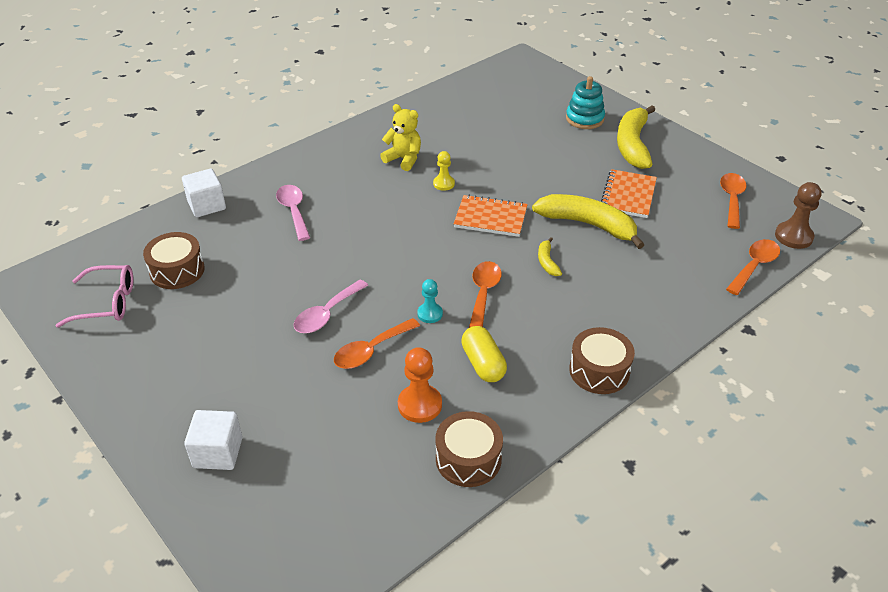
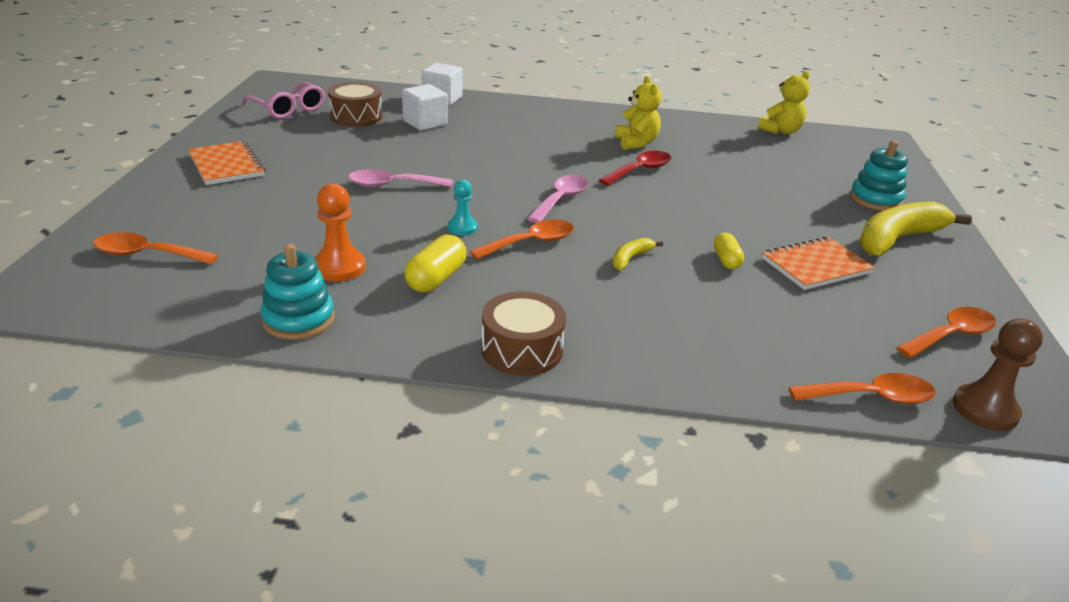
camera: 45 degrees right, 10 degrees down
(218, 452) = (179, 204): white cube -> white cube (425, 123)
(293, 211) = (491, 128): pink spoon -> pink spoon (561, 199)
(371, 350) = (377, 219): orange spoon -> orange spoon (147, 254)
(444, 184) = (640, 170): yellow pawn -> red spoon
(463, 88) = (781, 131): none -> yellow teddy bear
(468, 459) = (299, 319): brown drum -> turquoise stacking toy
(490, 218) = (638, 207): orange notebook -> orange notebook (226, 165)
(588, 224) = (726, 260): yellow banana -> yellow capsule

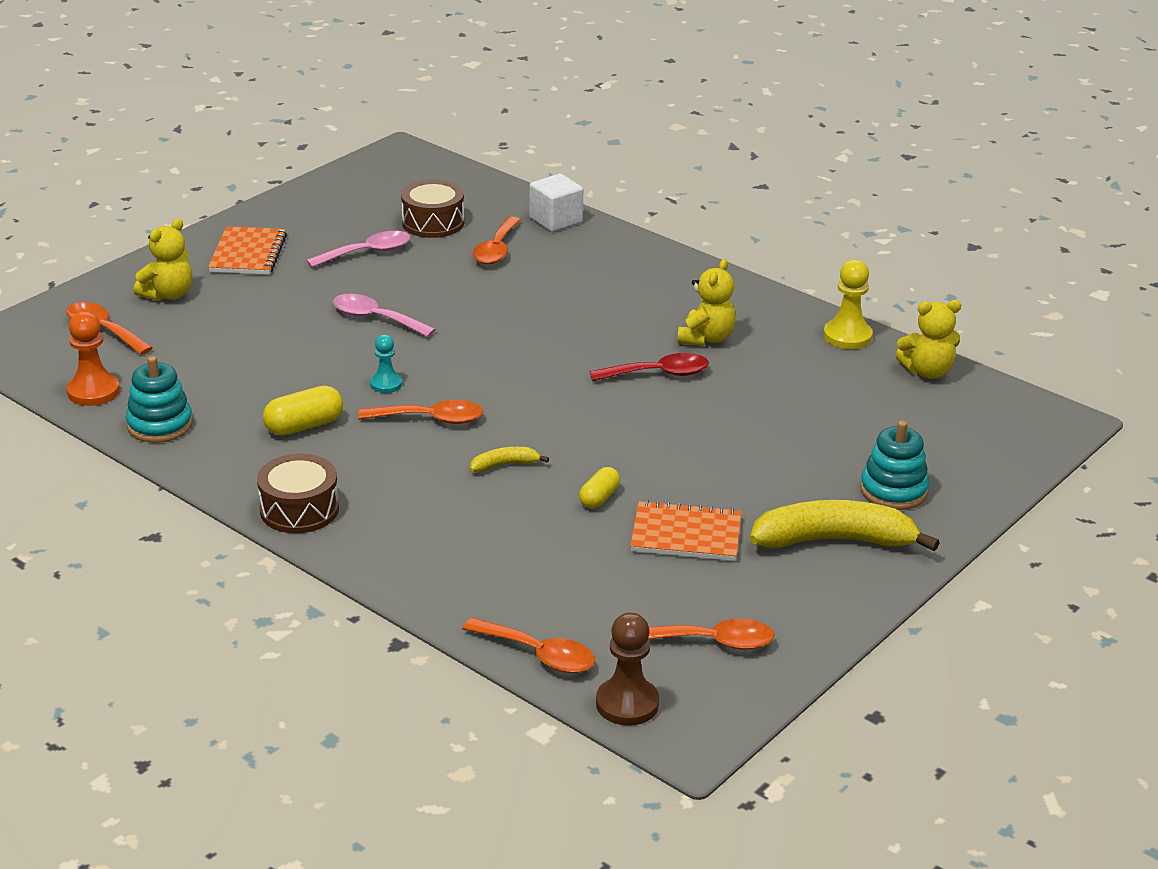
camera: 35 degrees right, 0 degrees up
(184, 210) = (168, 295): none -> yellow teddy bear
(288, 109) = (374, 196): pink glasses -> none
(339, 267) = (237, 389): orange pawn -> orange pawn (93, 391)
(425, 123) = (496, 249): white cube -> orange spoon
(561, 199) = (521, 383): pink spoon -> pink spoon (367, 253)
(711, 123) = (847, 336): none -> yellow pawn

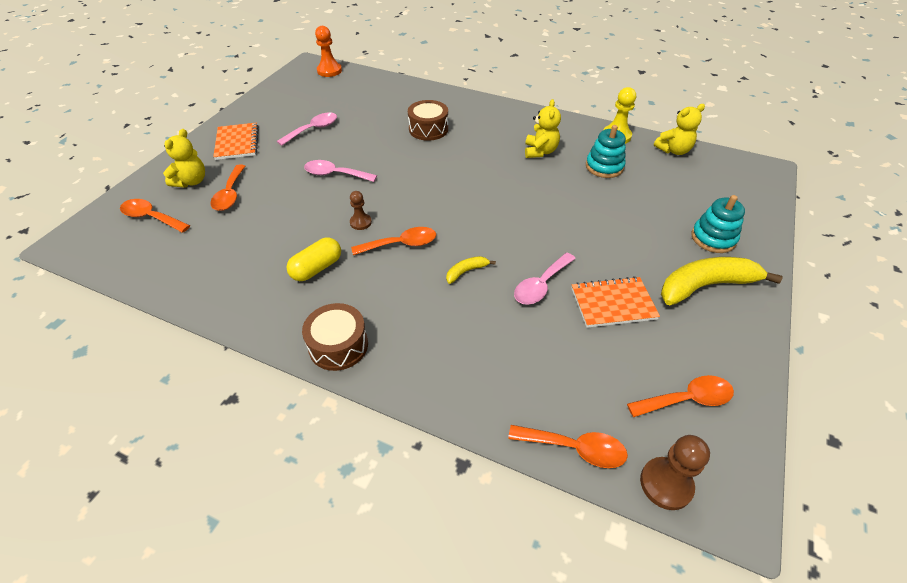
camera: 15 degrees left, 15 degrees up
(93, 391) = (154, 270): orange pawn -> orange pawn (329, 71)
(160, 425) = (211, 290): turquoise stacking toy -> turquoise stacking toy (604, 167)
(386, 384) = (360, 222): turquoise pawn -> brown pawn
(433, 223) = (345, 104): brown drum -> brown drum (428, 129)
(496, 249) = (390, 115): orange spoon -> orange spoon (230, 194)
(556, 220) = (415, 91): white cube -> none
(599, 498) = (541, 285): yellow capsule -> pink spoon
(658, 374) = (526, 181): red spoon -> none

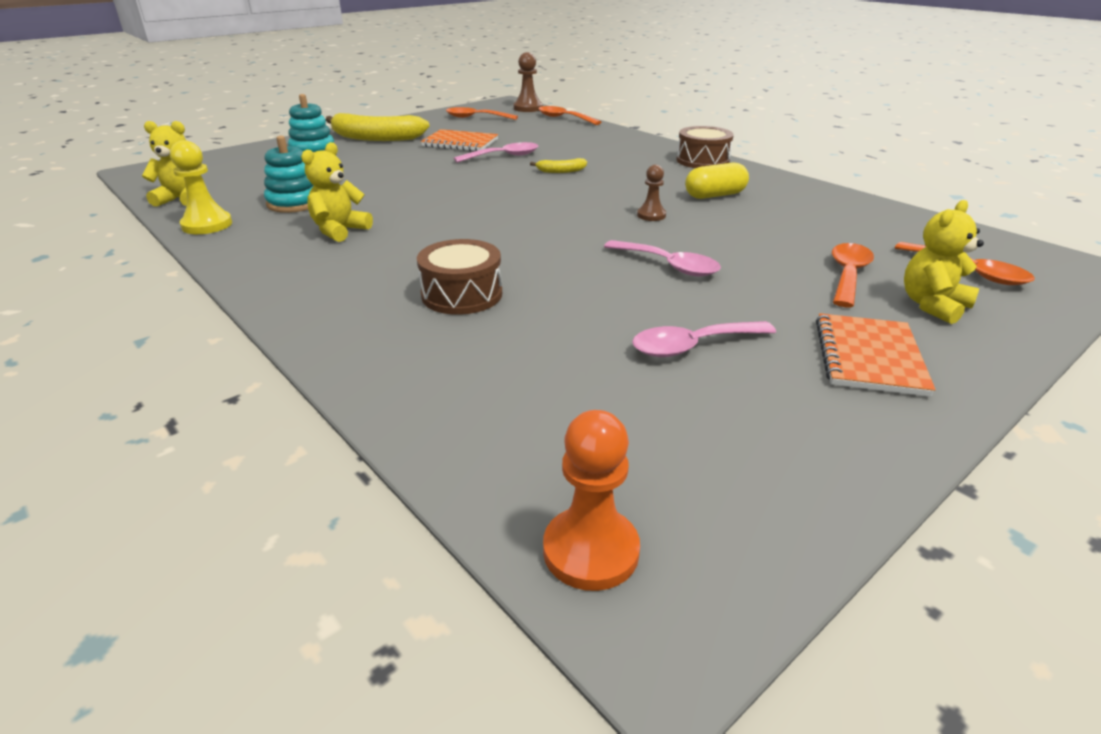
camera: 155 degrees left, 15 degrees down
(401, 244) = (613, 194): orange spoon -> none

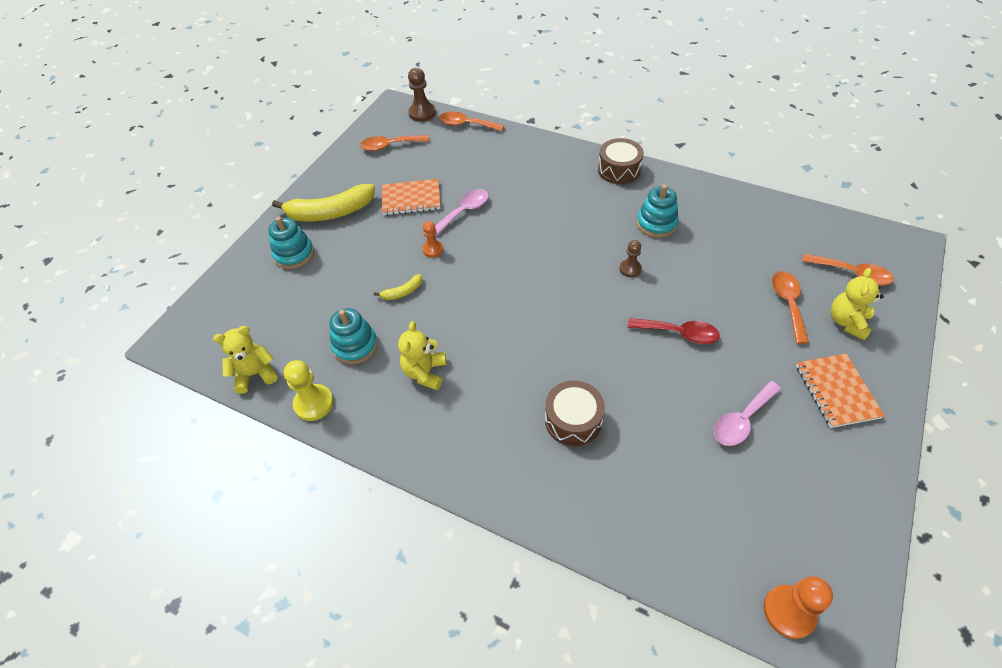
camera: 20 degrees left, 20 degrees up
(445, 169) = (433, 249): none -> orange pawn
(561, 171) = (525, 222): yellow banana -> yellow banana (402, 292)
(668, 265) = (679, 333): pink spoon -> red spoon
(715, 195) = (656, 223): yellow capsule -> turquoise stacking toy

